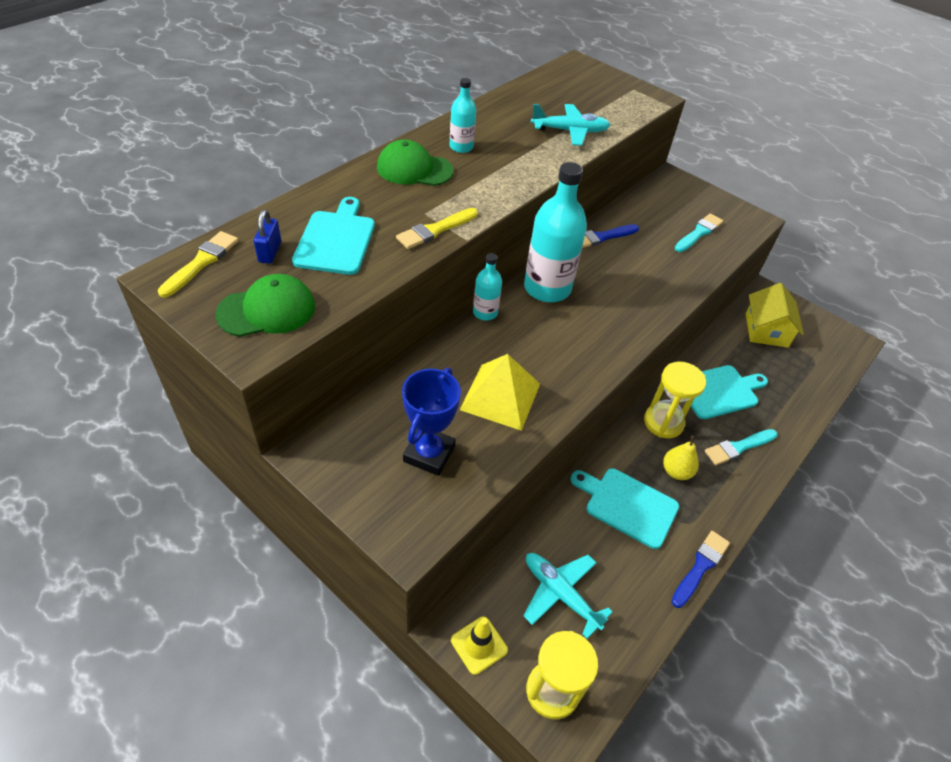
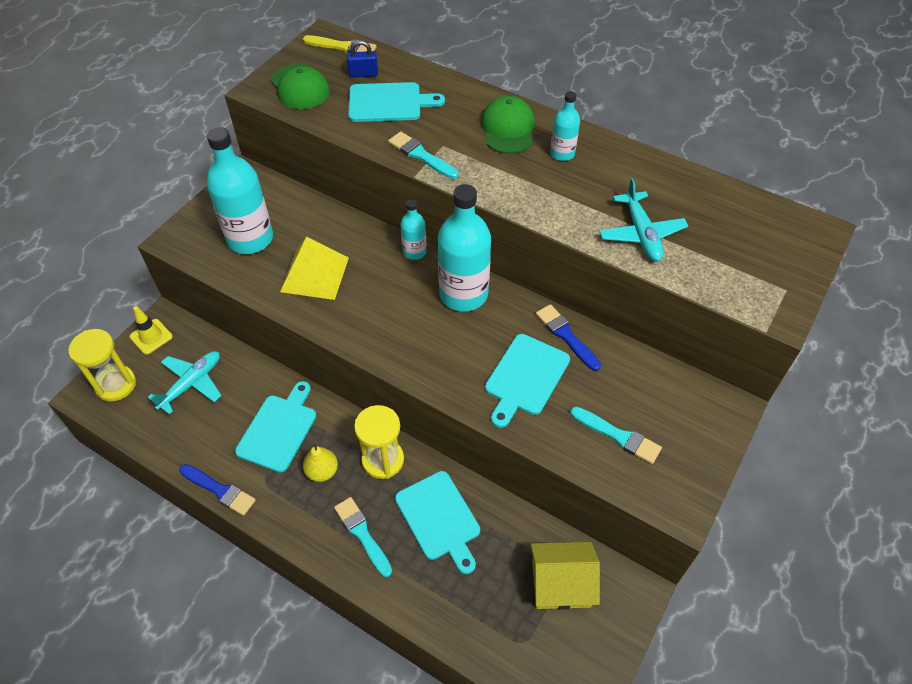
camera: 85 degrees right, 5 degrees up
(429, 454) = (250, 239): blue trophy -> turquoise bottle
(435, 230) = (421, 155): yellow brush -> turquoise brush
(644, 268) = (525, 378): none -> turquoise cutting board

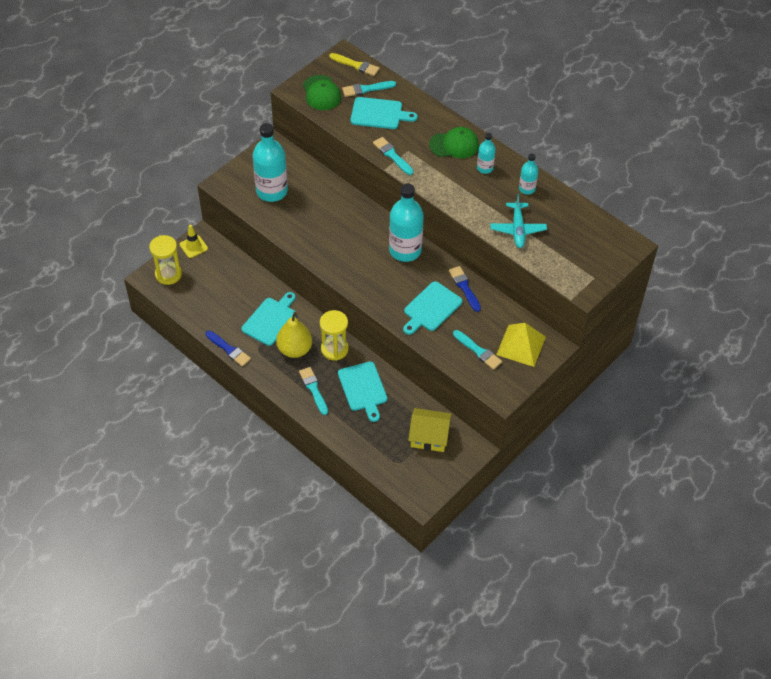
camera: 10 degrees right, 0 degrees up
(191, 383) = (218, 282): turquoise plane -> none
(314, 274) = (310, 222): yellow pyramid -> yellow pyramid (521, 345)
(322, 471) = (295, 349): yellow pear -> yellow pear, size x1.63
(363, 74) = (366, 89): blue padlock -> turquoise brush
(414, 252) = (379, 217): turquoise bottle -> turquoise bottle (527, 189)
(508, 129) = (454, 145): green cap -> green cap turned 75 degrees clockwise

